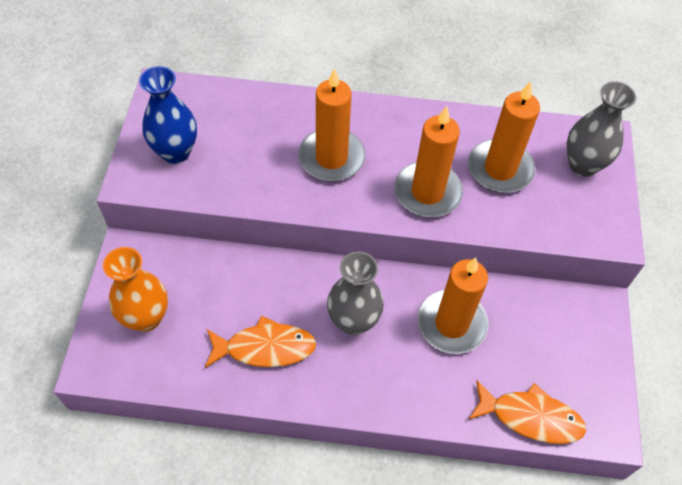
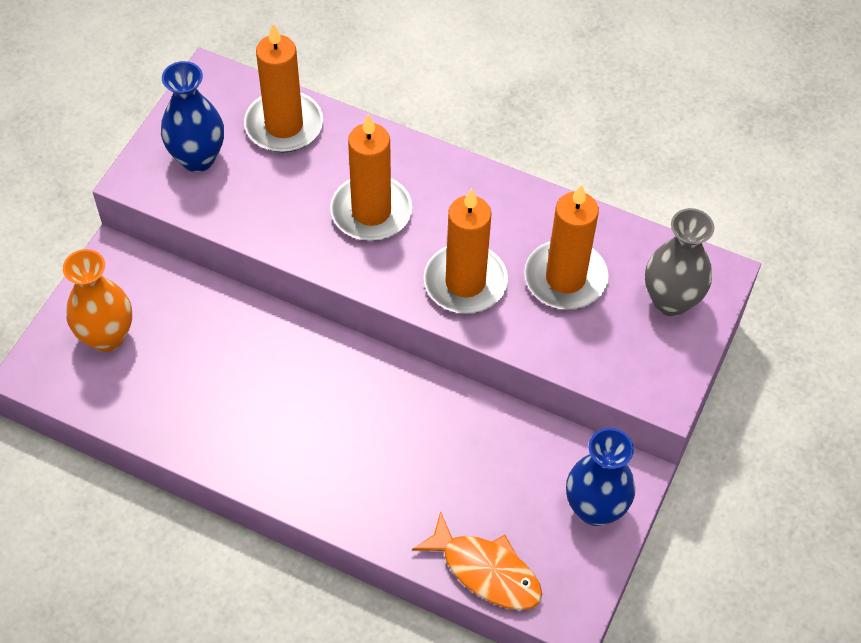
camera: 20 degrees right, 0 degrees up
(265, 348) = (222, 407): orange fish -> none
(353, 321) = (332, 407): grey vase -> none
(451, 324) = (443, 443): orange candle -> orange candle (284, 125)
(587, 340) = (595, 508): none -> blue vase

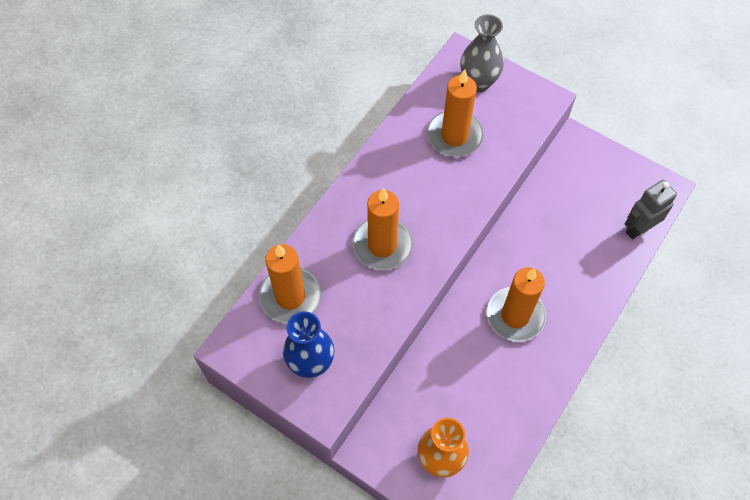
camera: 80 degrees left, 5 degrees up
(465, 282) = (450, 194): orange candle -> orange candle (515, 316)
(486, 571) = (638, 229): orange fish -> grey robot
(595, 508) = (597, 163): blue vase -> none

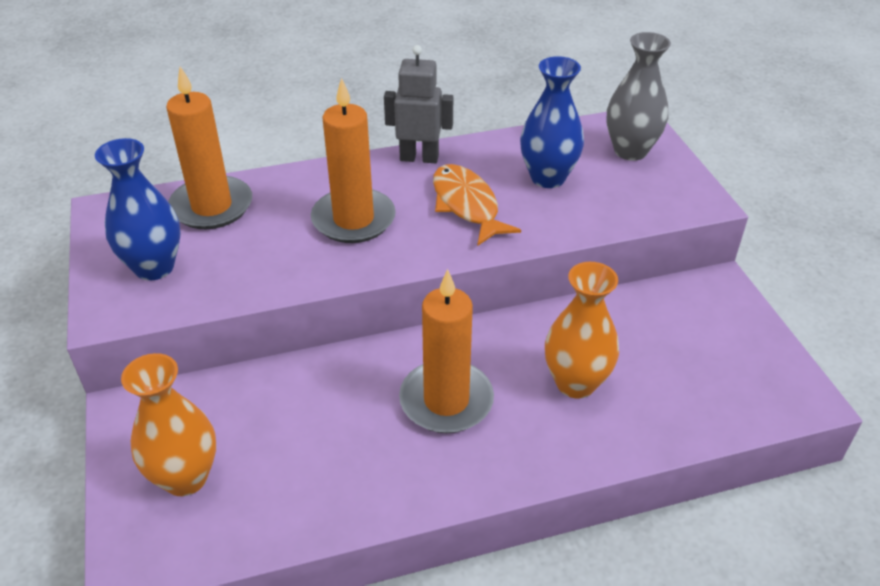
camera: 40 degrees right, 20 degrees down
(432, 189) = (467, 205): none -> orange fish
(454, 136) = (548, 178): orange candle -> blue vase
(563, 257) = (575, 383): none -> orange vase
(638, 229) = (717, 416): grey robot -> grey robot (419, 158)

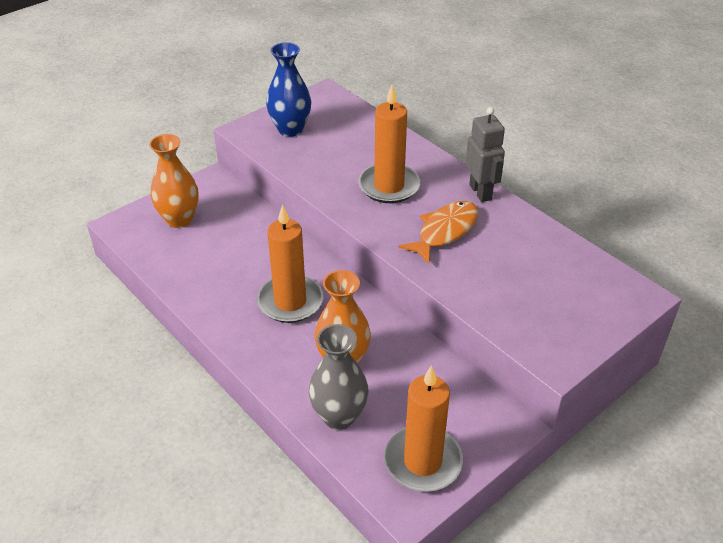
camera: 65 degrees right, 0 degrees up
(212, 206) = (358, 127): orange candle -> orange candle (422, 461)
(548, 178) = (512, 263): blue vase -> none
(630, 151) = (592, 301): grey vase -> grey vase (339, 416)

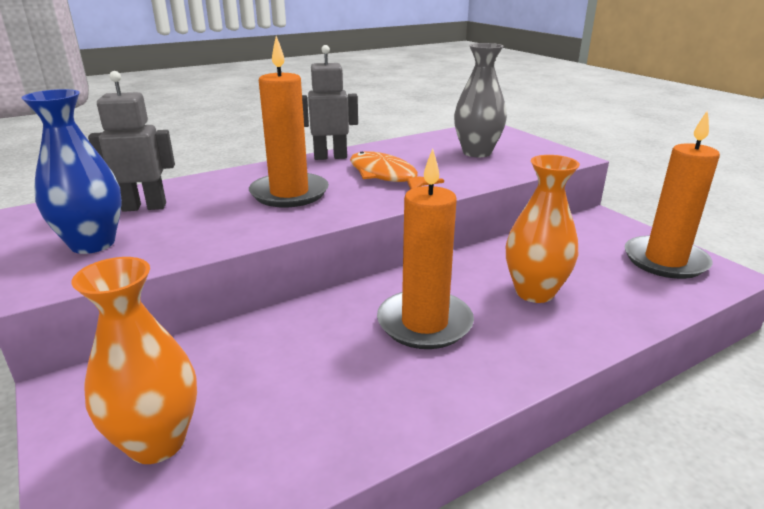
camera: 80 degrees left, 15 degrees down
(339, 416) = (623, 302): grey vase -> grey vase (477, 152)
(346, 130) = (144, 207): none -> grey robot

